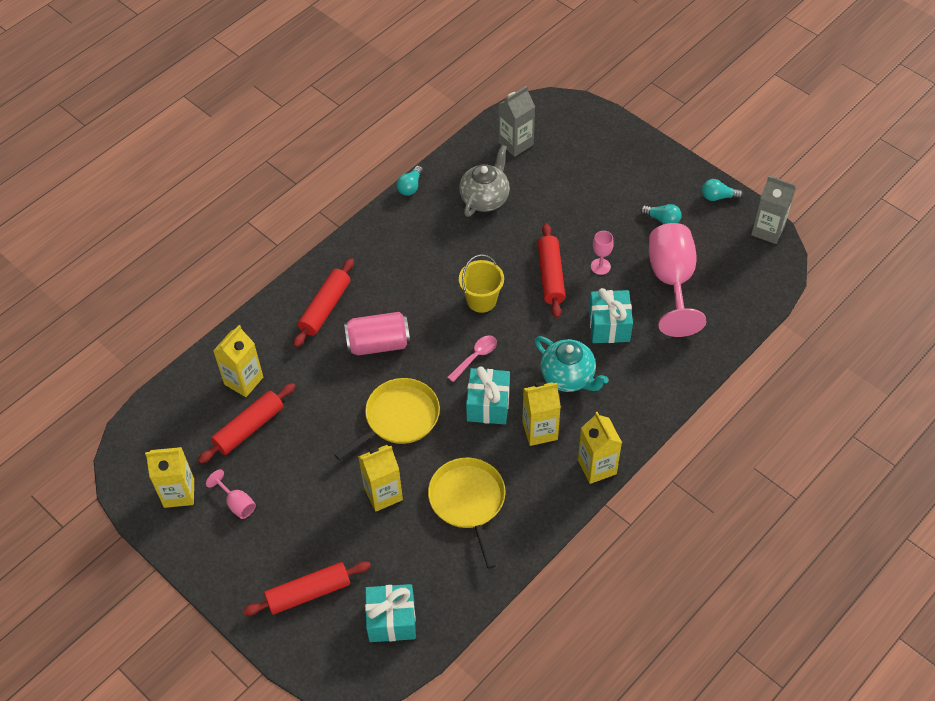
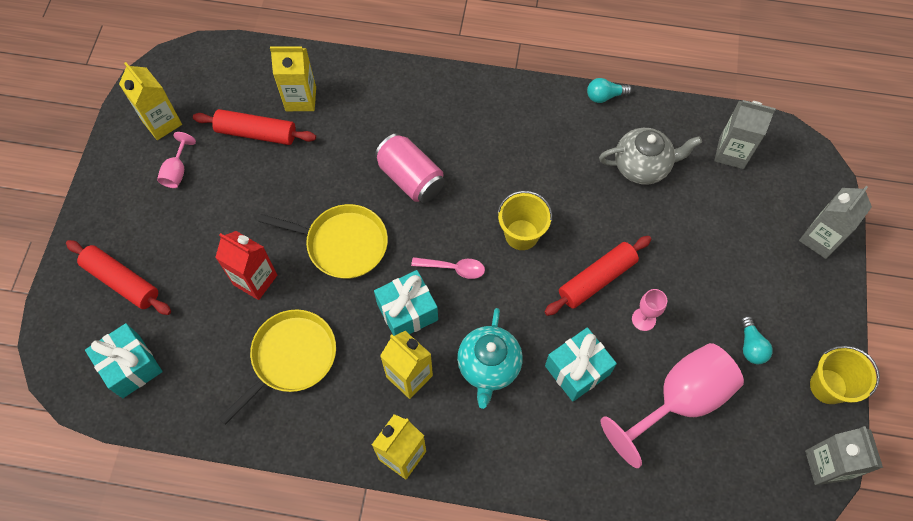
camera: 55 degrees right, 10 degrees up
(325, 308) = (419, 112): red rolling pin -> none
(383, 494) = (255, 280): yellow carton -> red carton
(616, 137) = (820, 239): none -> grey carton
(718, 197) = (828, 386): turquoise light bulb -> yellow bucket

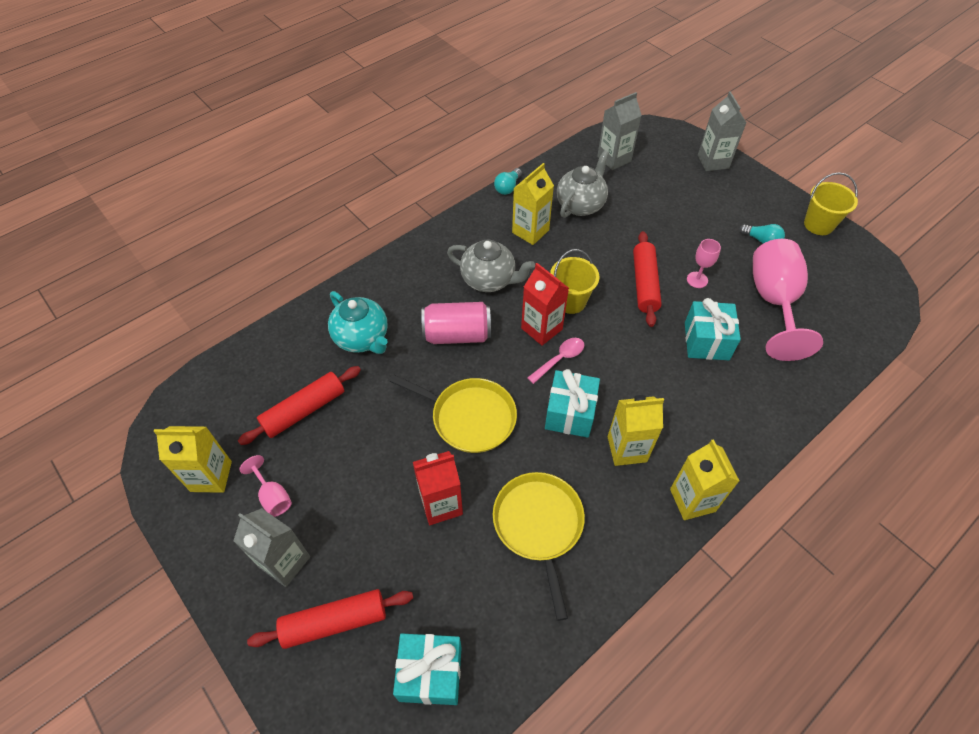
camera: 50 degrees left, 10 degrees down
(301, 99) = (308, 358): yellow carton -> yellow carton (530, 231)
(342, 244) = (469, 417): yellow pan -> yellow pan turned 60 degrees clockwise
(472, 233) = (541, 329): none -> red carton
(486, 159) = (489, 280): none -> grey teapot
(488, 367) = (661, 392): turquoise teapot -> turquoise teapot (362, 338)
(826, 465) = (873, 261): grey carton -> grey carton (284, 562)

